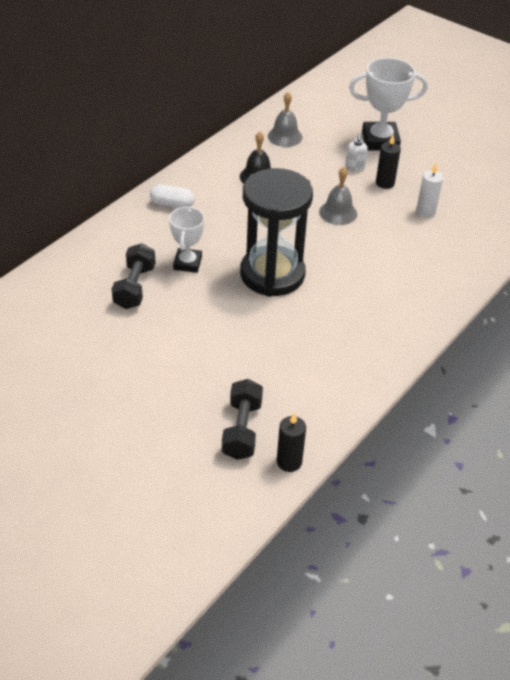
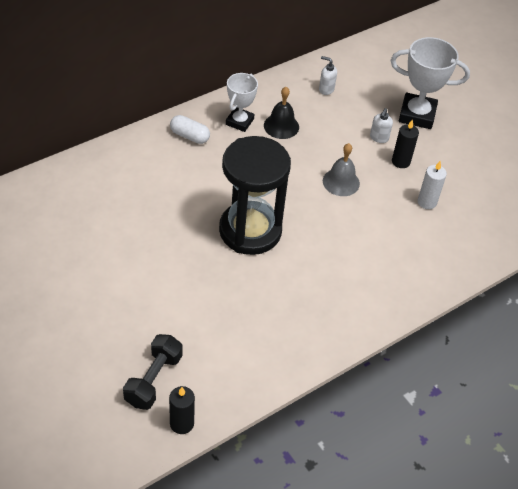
camera: 15 degrees right, 5 degrees up
(135, 287) = (120, 212): black dumbbell -> none
(187, 263) = (177, 199): white trophy -> white trophy (239, 122)
(285, 136) = (326, 89): grey bell -> white soap dispenser

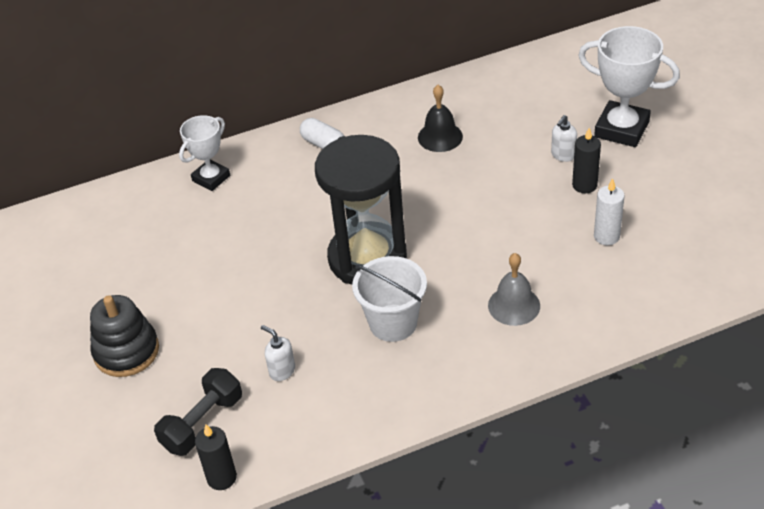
camera: 20 degrees right, 5 degrees down
(73, 324) = (126, 351): none -> black stacking toy
(239, 122) = (389, 130): white trophy -> white trophy (211, 178)
(284, 283) = (393, 323): none -> white bucket
(326, 89) = (509, 95): white soap dispenser -> white soap dispenser (282, 371)
(341, 182) = (498, 206): grey bell -> grey bell (514, 305)

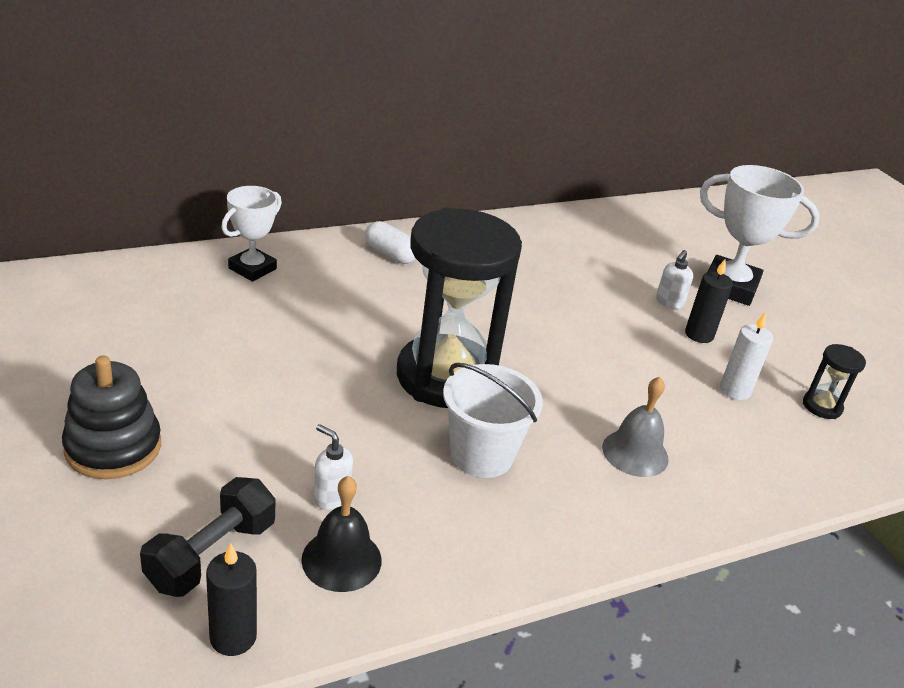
camera: 10 degrees left, 10 degrees down
(440, 137) = (526, 266): black bell -> black bell (341, 559)
(680, 241) = (822, 406): none -> black hourglass

